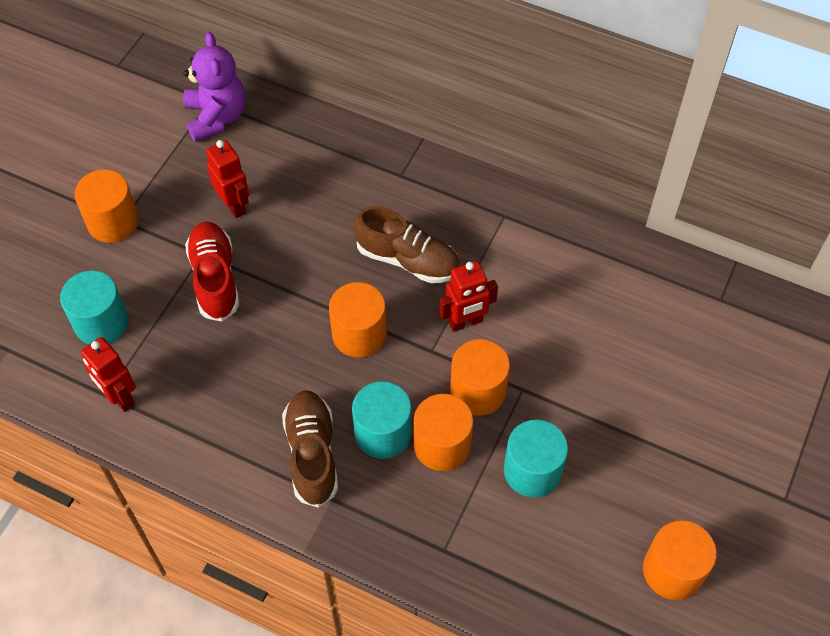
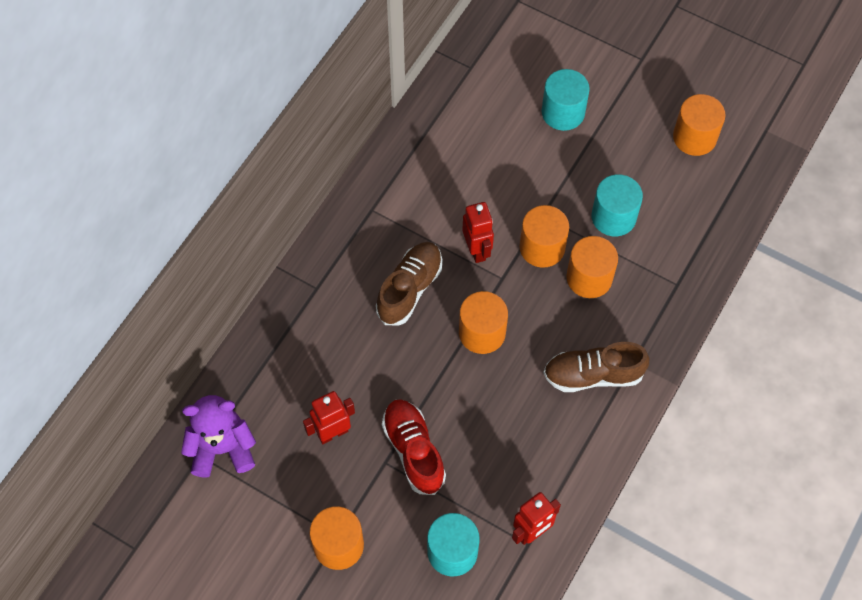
camera: 85 degrees left, 5 degrees up
(215, 278) = (413, 450): red shoe -> red shoe turned 75 degrees clockwise
(383, 433) = (576, 320): turquoise cylinder -> turquoise cylinder (563, 112)

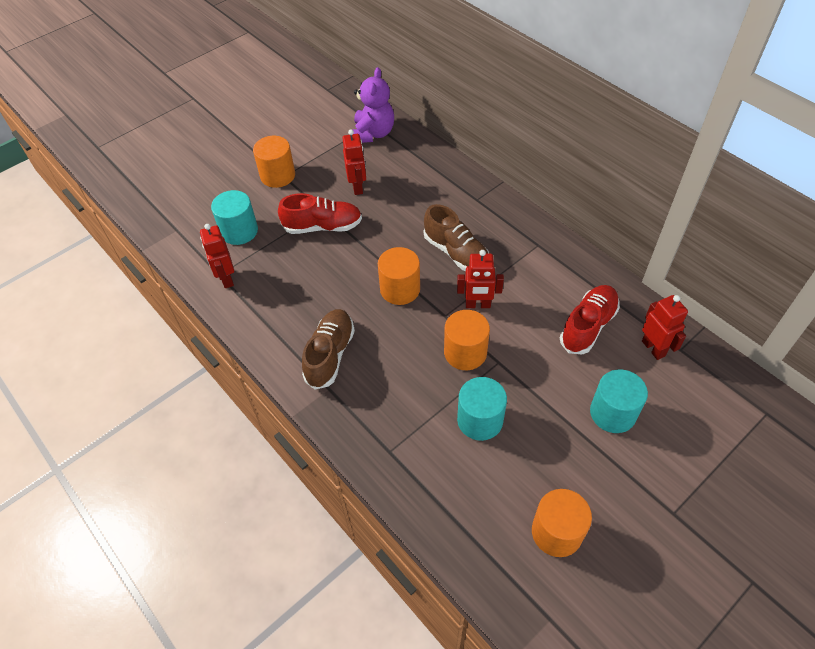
camera: 110 degrees right, 10 degrees down
(469, 146) = (588, 326): none -> red shoe
(477, 88) = (653, 348): none -> red robot
(589, 278) = (422, 380): orange cylinder -> none

